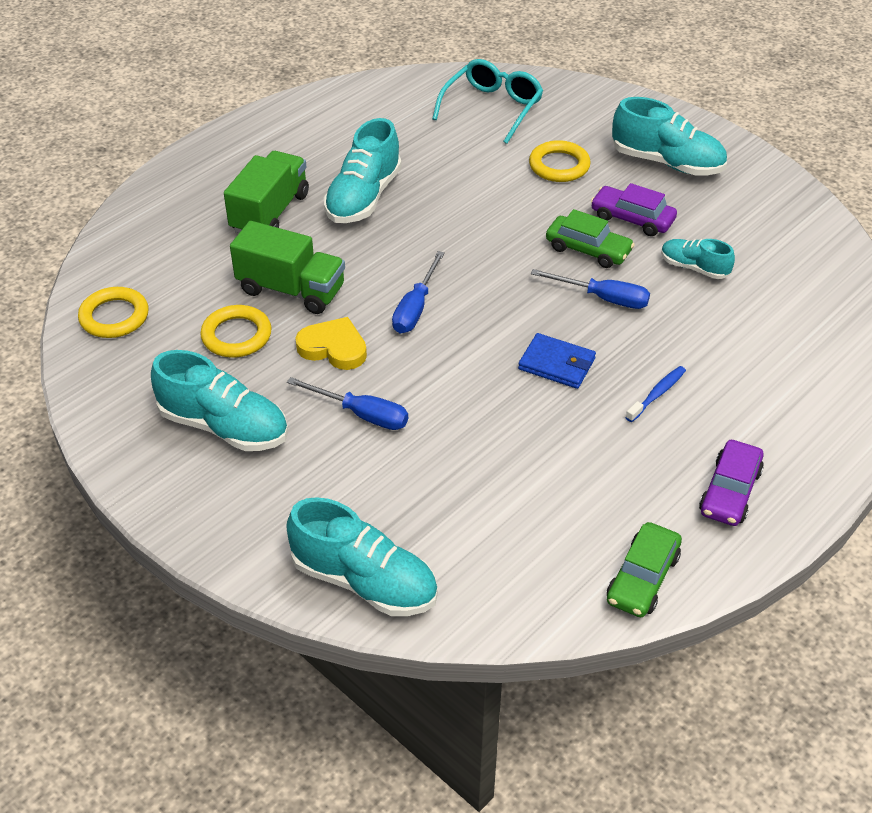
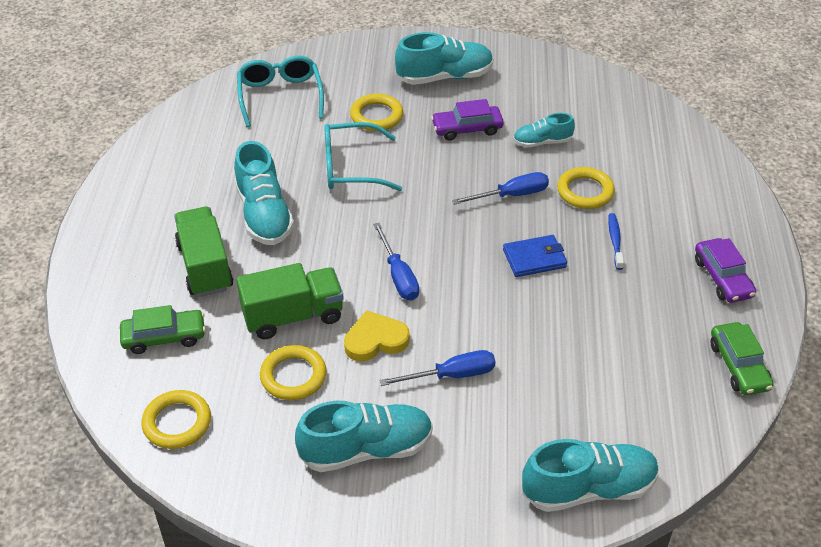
camera: 40 degrees left, 0 degrees up
(482, 197) = (350, 167): none -> turquoise glasses
(588, 249) = (464, 166): green car -> green car (164, 337)
(682, 334) = (585, 191): none -> yellow ring

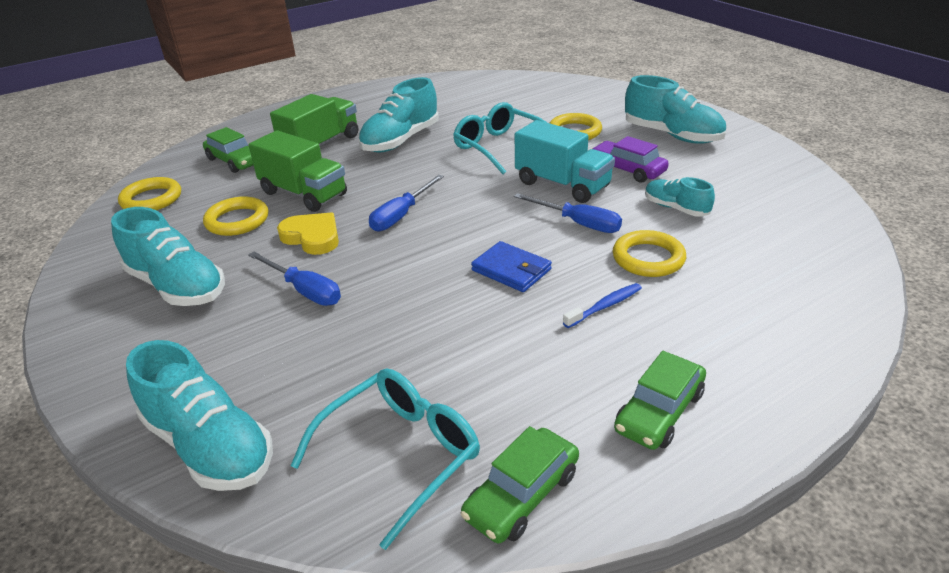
camera: 55 degrees right, 10 degrees down
(280, 96) = (534, 95): turquoise glasses -> turquoise glasses (401, 454)
(451, 171) = (562, 185): none -> turquoise truck
(722, 278) = (659, 411): purple car -> green car

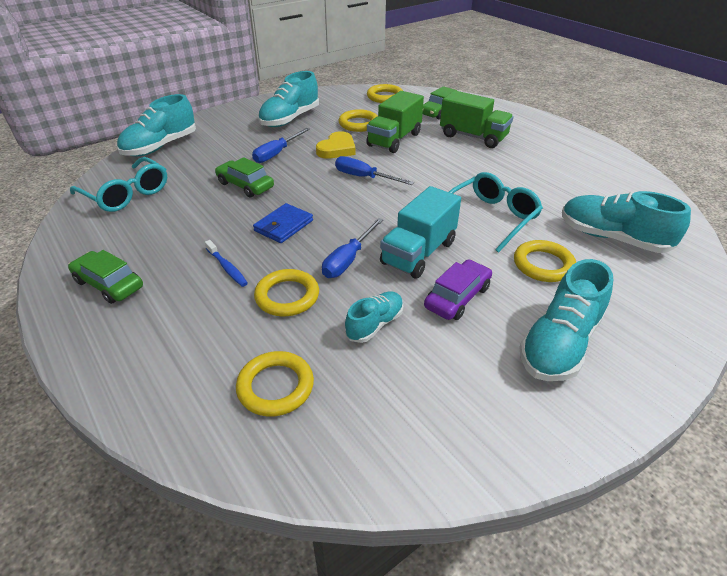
camera: 85 degrees right, 5 degrees up
(400, 140) = (490, 168): turquoise shoe -> turquoise shoe (612, 238)
(521, 495) = (78, 230): green car -> green car (245, 185)
(775, 256) = (275, 386): none -> yellow ring

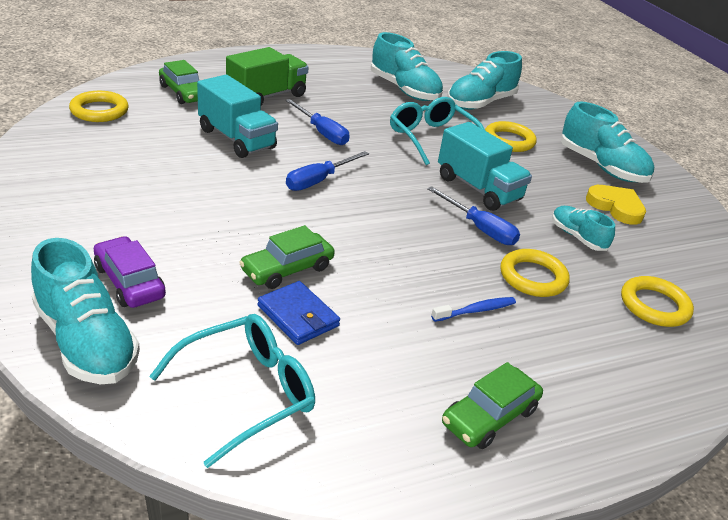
camera: 80 degrees left, 5 degrees down
(277, 153) = (209, 228): blue screwdriver -> blue screwdriver (322, 133)
(283, 226) = (402, 256): blue wallet -> blue wallet (298, 316)
(290, 119) = (99, 195): turquoise shoe -> turquoise shoe (404, 90)
(337, 149) = (232, 181): yellow heart -> yellow heart (616, 207)
(358, 124) = (169, 149): yellow ring -> none
(394, 140) = (236, 139): green truck -> turquoise truck
(457, 297) = (545, 189): purple car -> purple car (129, 282)

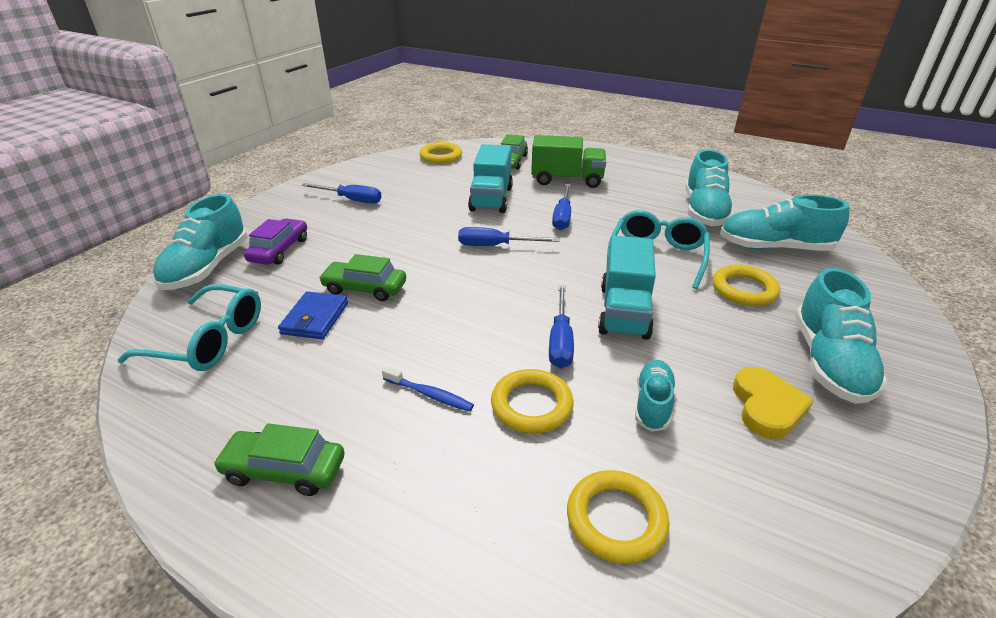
camera: 55 degrees right, 0 degrees up
(97, 196) = (351, 200): none -> blue screwdriver

